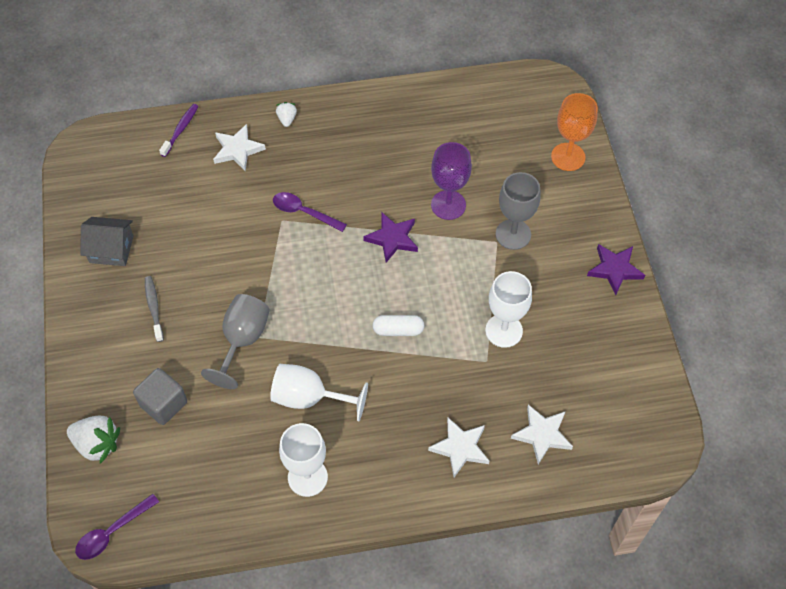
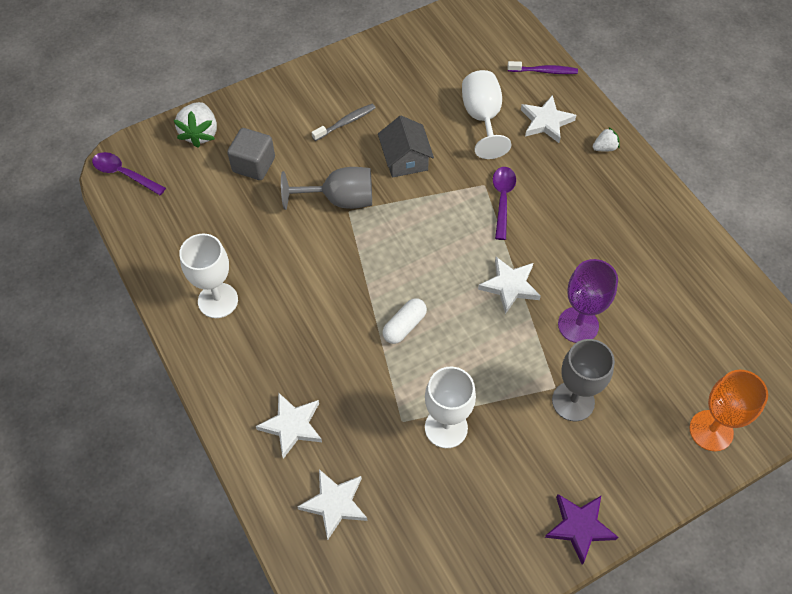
camera: 70 degrees right, 0 degrees up
(111, 249) = (391, 71): grey house -> grey house (405, 159)
(309, 398) = (300, 274): white goblet -> white goblet (482, 118)
(392, 238) = (509, 286): purple star -> white star
(398, 330) = (404, 326): white capsule -> white capsule turned 60 degrees clockwise

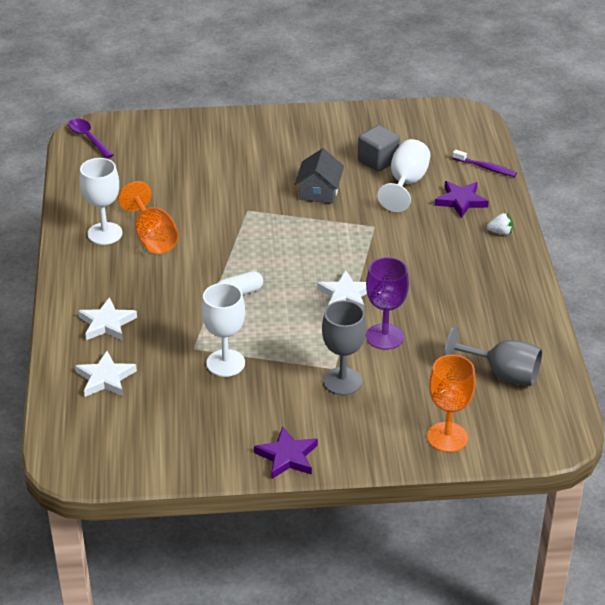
camera: 25 degrees right, 20 degrees down
(200, 133) = (164, 130): white strawberry -> none
(254, 165) = (192, 160): grey cube -> grey cube (378, 161)
(272, 286) = (152, 237): none -> orange goblet
(339, 200) = (245, 201): grey goblet -> grey goblet (502, 374)
(346, 122) = (287, 155): grey toothbrush -> none
(502, 199) = (382, 240): purple spoon -> none
(546, 122) = (461, 201): white star -> purple star

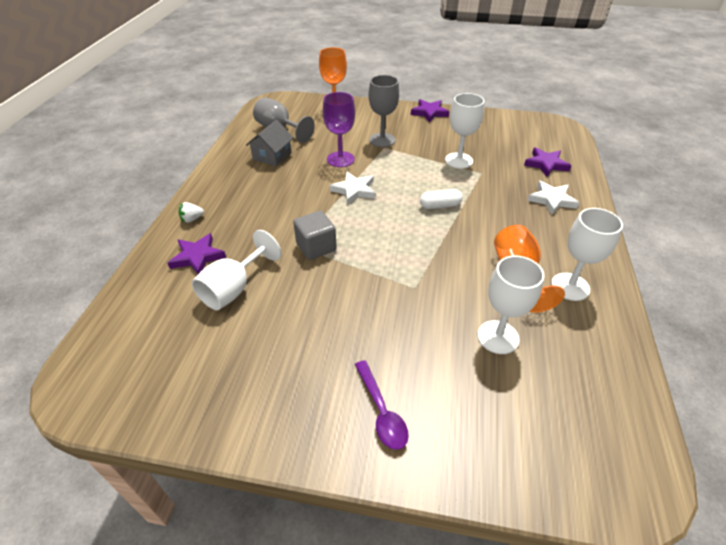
camera: 165 degrees left, 5 degrees up
(88, 138) = (631, 468): purple spoon -> purple spoon (381, 411)
(105, 378) = (546, 164): white star -> purple star
(172, 188) = (498, 337): none -> white goblet
(319, 191) = (330, 297): grey house -> grey house (272, 156)
(378, 161) = (242, 328): grey cube -> grey cube (316, 247)
(486, 168) = (136, 293): purple toothbrush -> none
(500, 232) = (192, 219): white strawberry -> white strawberry turned 45 degrees counterclockwise

